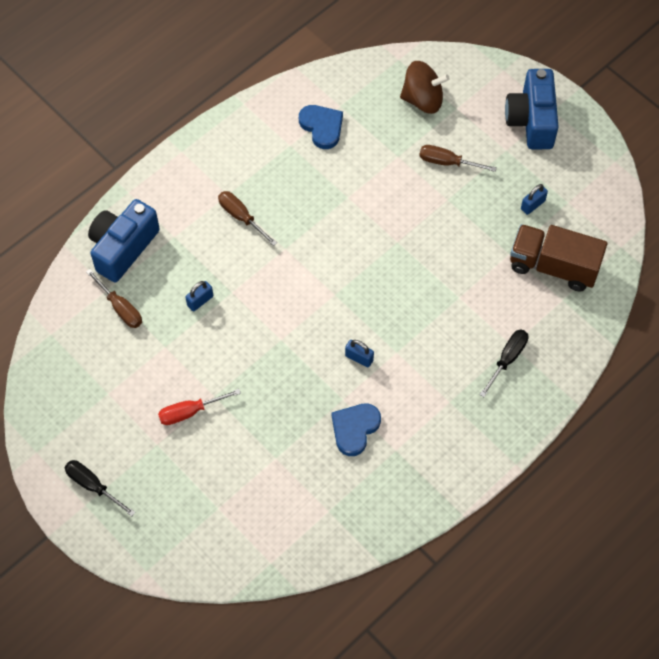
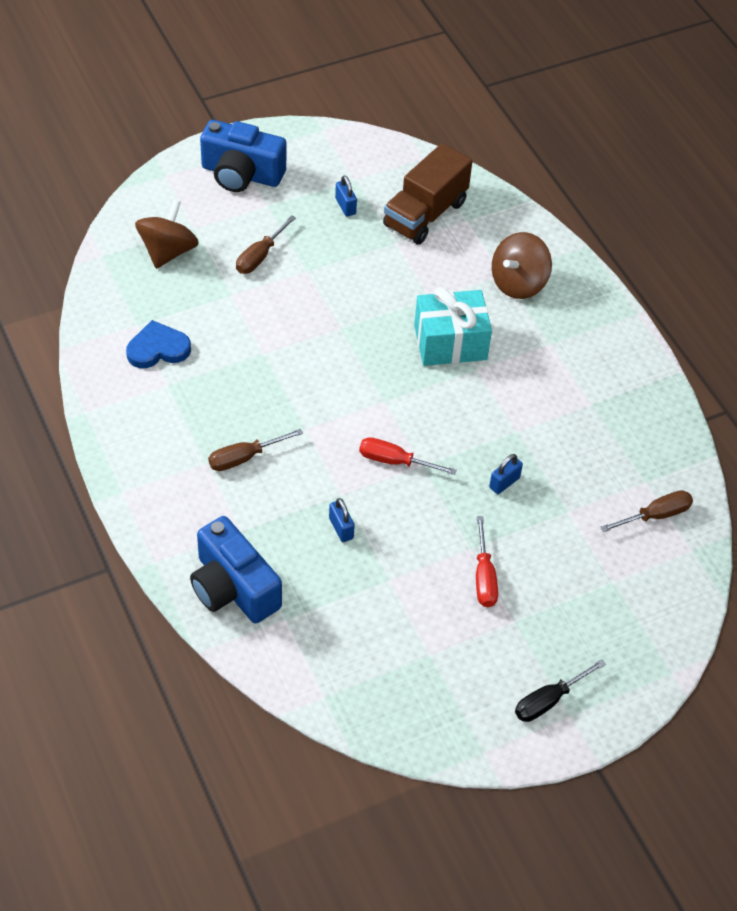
camera: 75 degrees left, 10 degrees down
(120, 308) = (317, 612): brown screwdriver -> brown screwdriver (655, 515)
(277, 319) = (395, 461): none -> red screwdriver
(355, 429) = (556, 431): blue heart -> none
(359, 358) = (471, 402): blue padlock -> blue padlock (504, 482)
(416, 325) = (450, 342): none -> turquoise gift
(507, 359) = (518, 283): black screwdriver -> brown spinning top

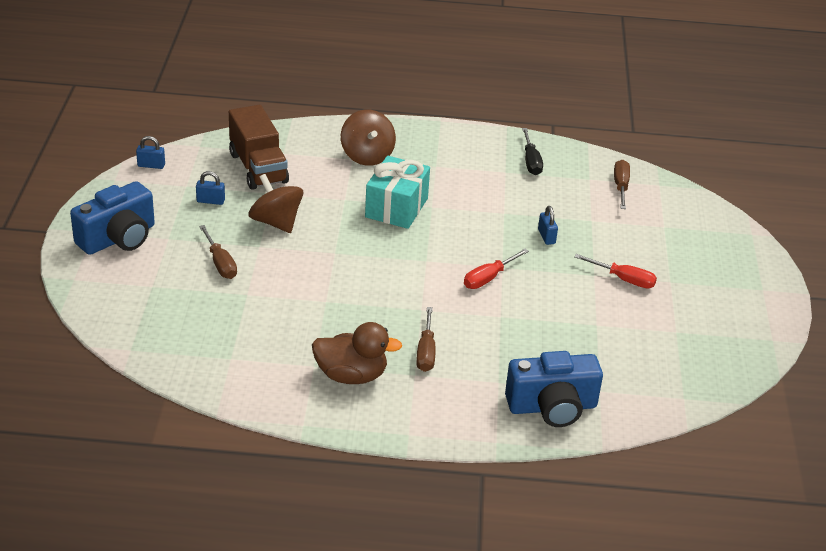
camera: 60 degrees left, 15 degrees down
(158, 349) = (269, 356): blue heart -> none
(168, 251) = (164, 310): brown spinning top -> brown spinning top (276, 222)
(172, 417) = (351, 375): none -> brown duck
(341, 528) = (533, 329): blue padlock -> blue padlock (151, 165)
(549, 700) = (745, 293): black screwdriver -> black screwdriver (531, 161)

